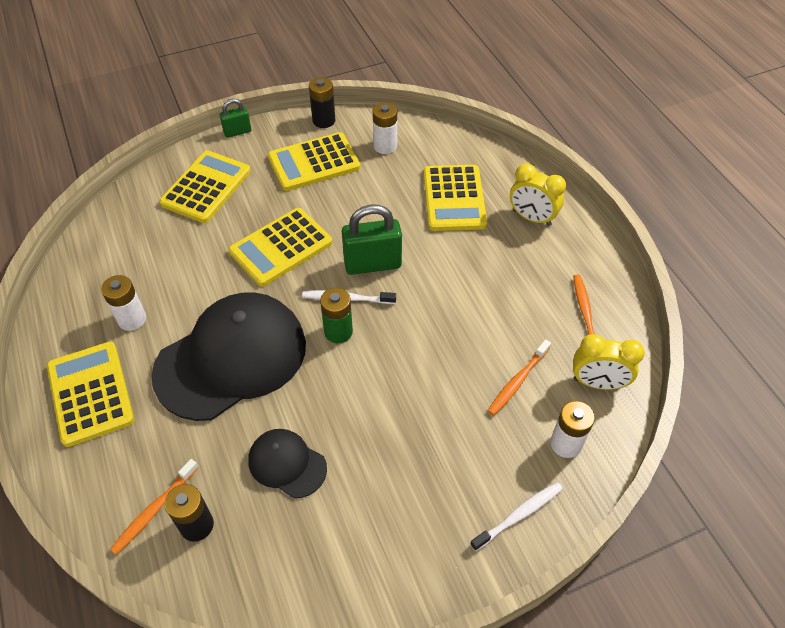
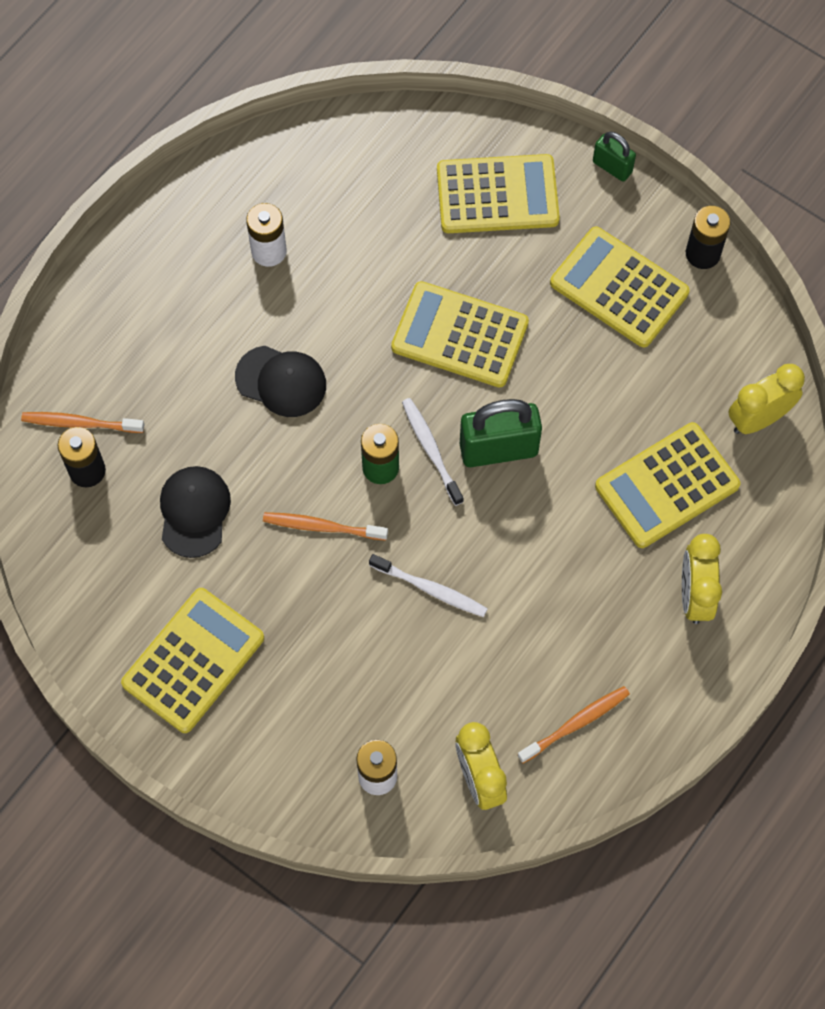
camera: 60 degrees right, 15 degrees up
(90, 393) = (162, 278): yellow calculator -> yellow calculator (193, 660)
(231, 358) = (281, 381): black cap -> black cap, size x0.48
(372, 264) = (498, 449): green padlock -> green padlock turned 60 degrees counterclockwise
(385, 146) = (706, 354): white battery -> none
(440, 143) = (758, 419): none -> yellow clock
(517, 381) = (429, 690): orange toothbrush -> orange toothbrush (322, 527)
(519, 515) = (265, 764): white toothbrush -> white toothbrush (430, 589)

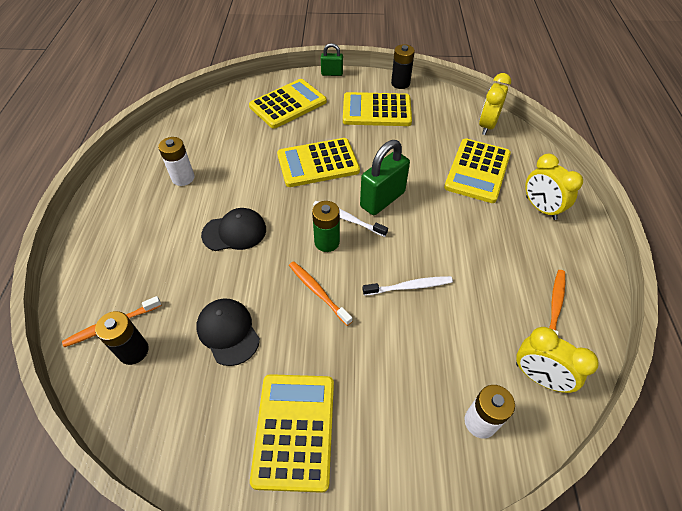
camera: 35 degrees left, 15 degrees down
(322, 527) = (318, 292): orange toothbrush -> orange toothbrush turned 75 degrees clockwise

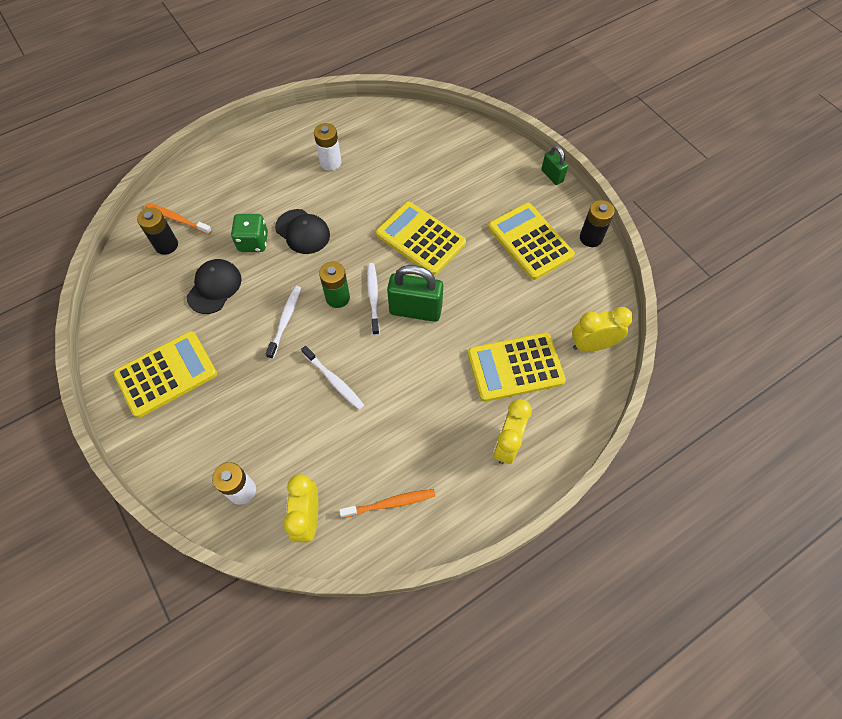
camera: 55 degrees right, 10 degrees up
(208, 274) = (253, 242): none -> green dice
(288, 104) = (476, 171): yellow calculator -> none
(318, 292) = (285, 320): orange toothbrush -> white toothbrush

